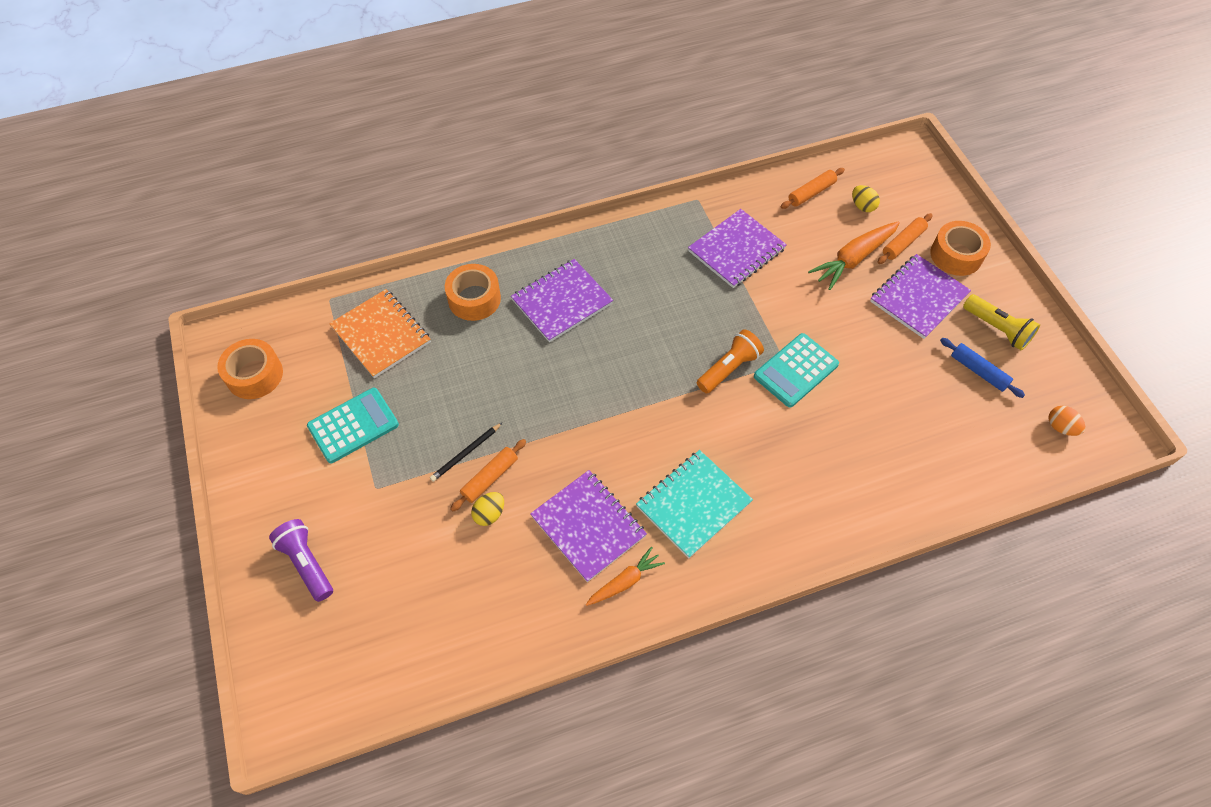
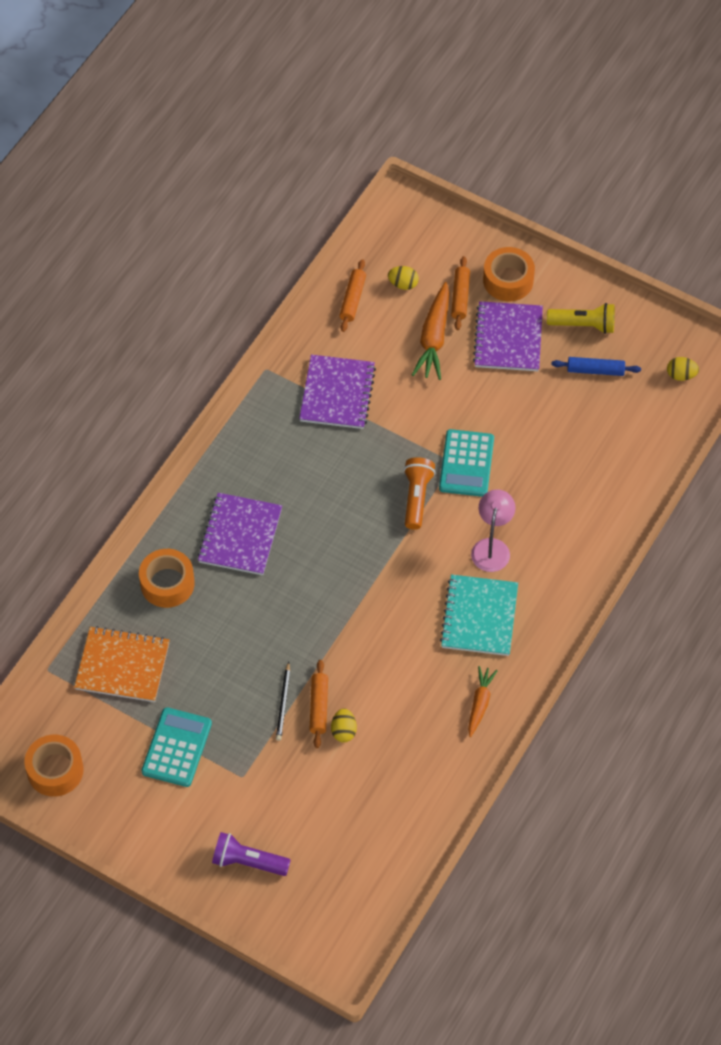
camera: 40 degrees left, 0 degrees up
(588, 526) = (421, 686): purple notebook -> none
(757, 453) = (492, 547): none -> pink lamp
(1060, 427) = (681, 375): orange egg -> yellow egg

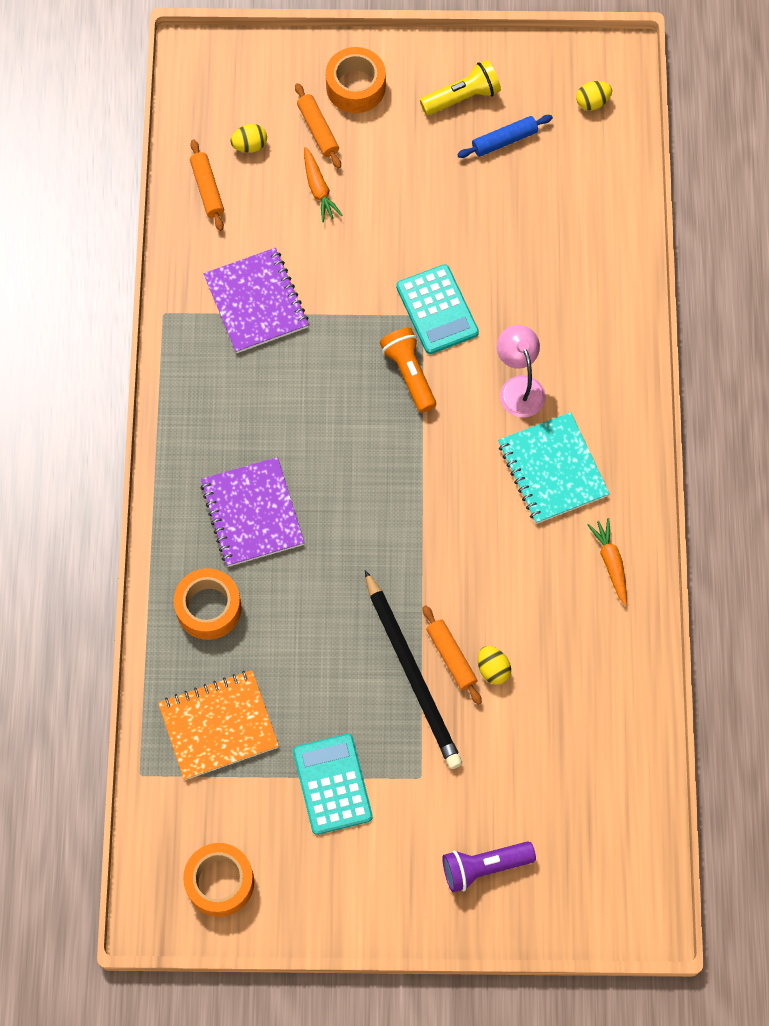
camera: 30 degrees left, 10 degrees up
(283, 703) = (412, 673): black pencil -> black pencil, size x2.13
(434, 338) = (318, 189): orange carrot -> orange carrot, size x0.62
(508, 338) = (395, 150): purple notebook -> none

